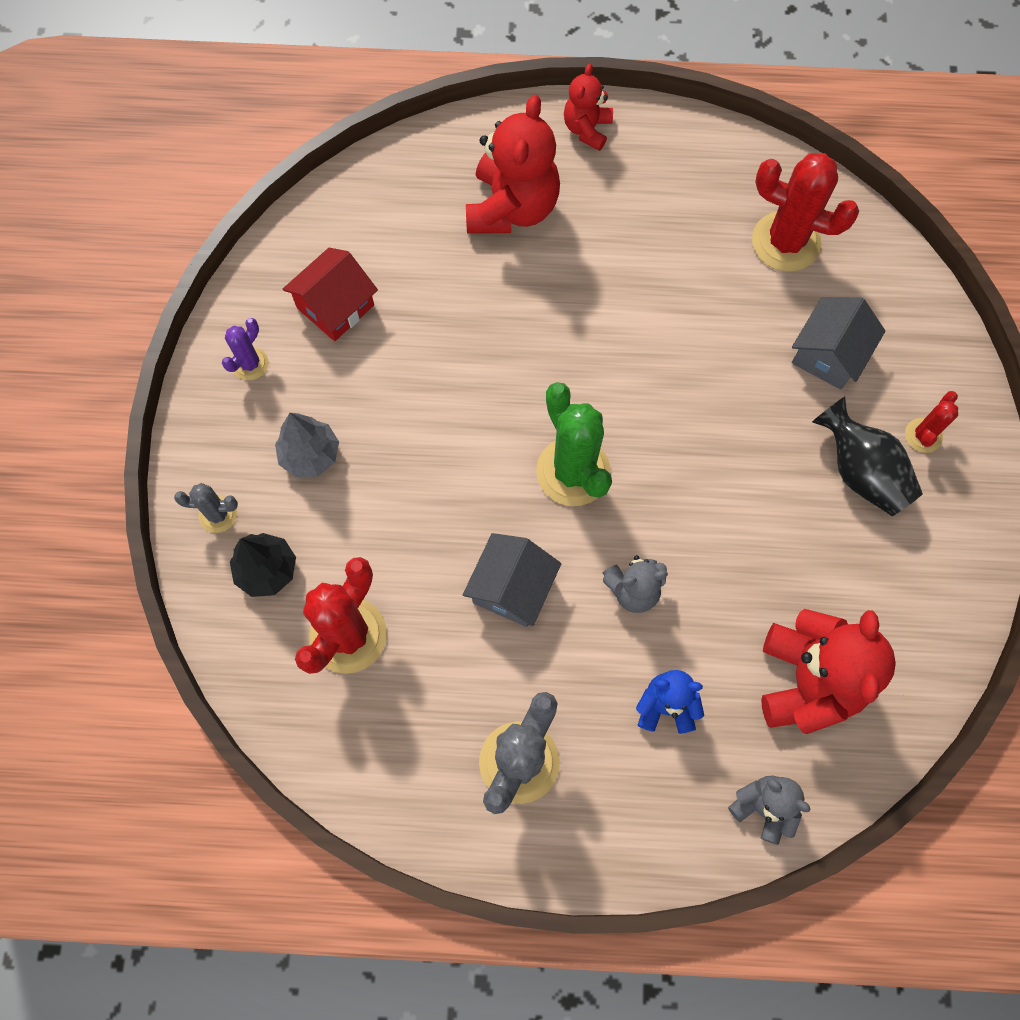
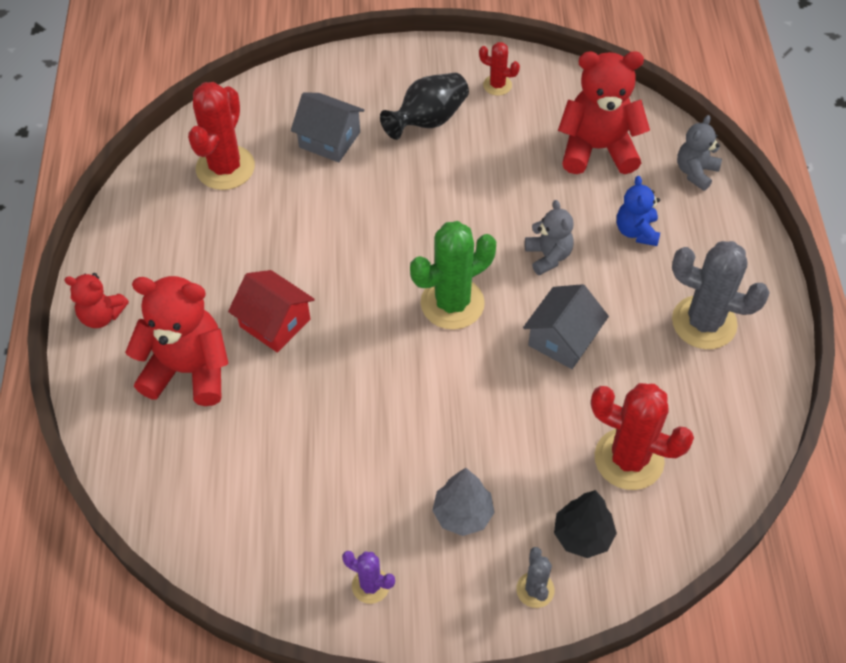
camera: 95 degrees left, 15 degrees down
(335, 306) = (301, 513): red house -> red house (275, 323)
(512, 588) = (562, 339): grey house -> grey house turned 75 degrees counterclockwise
(923, 435) = (394, 85): red cactus -> red cactus (497, 85)

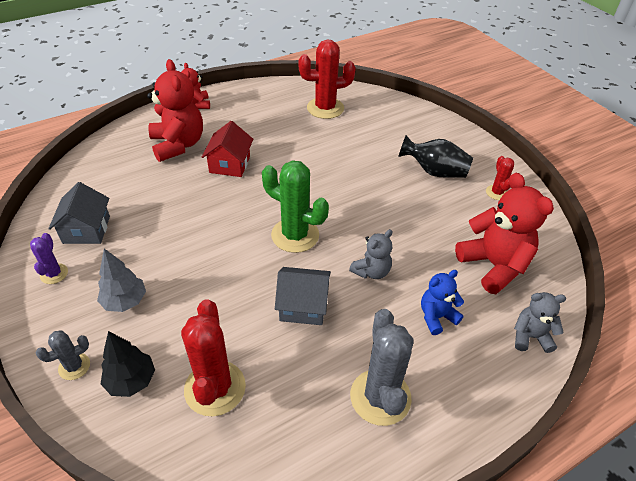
camera: 60 degrees right, 10 degrees down
(329, 140) = (380, 137): grey house -> grey house (86, 230)

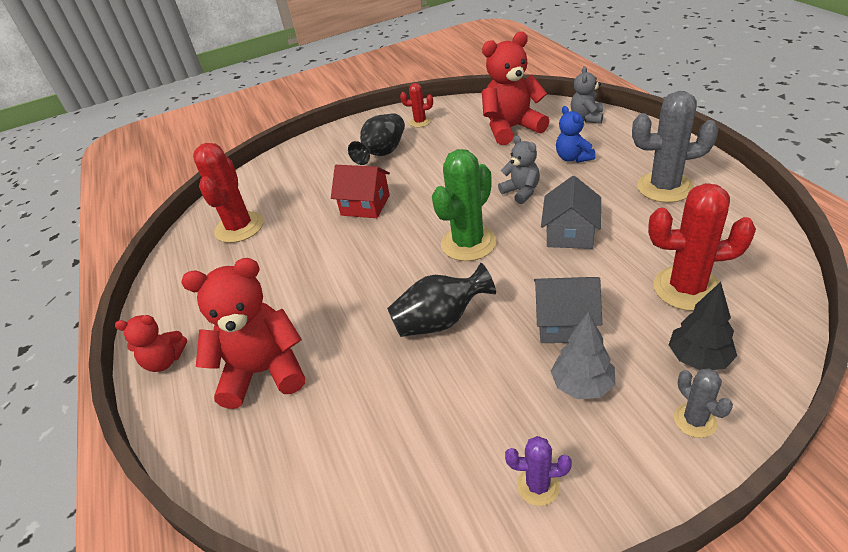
camera: 75 degrees left, 5 degrees down
(86, 230) = (443, 461): grey house -> grey house (565, 323)
(206, 222) = (440, 321): none -> black vase
(230, 164) = (327, 308): red house -> red house (365, 205)

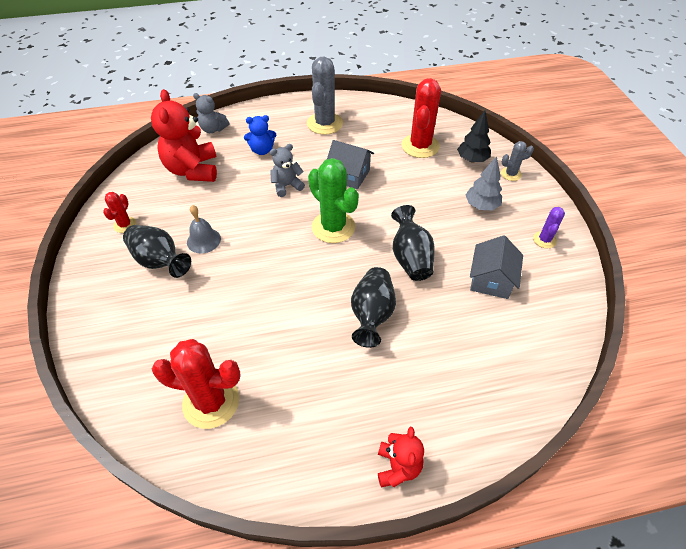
camera: 85 degrees left, 10 degrees up
(264, 372) = (432, 377): red teddy bear -> none
(343, 304) = (372, 315): none -> black vase
(365, 205) = (241, 285): red house -> none
(416, 166) = (203, 240): none -> grey bell
(565, 323) = (432, 200): grey house -> grey house (491, 280)

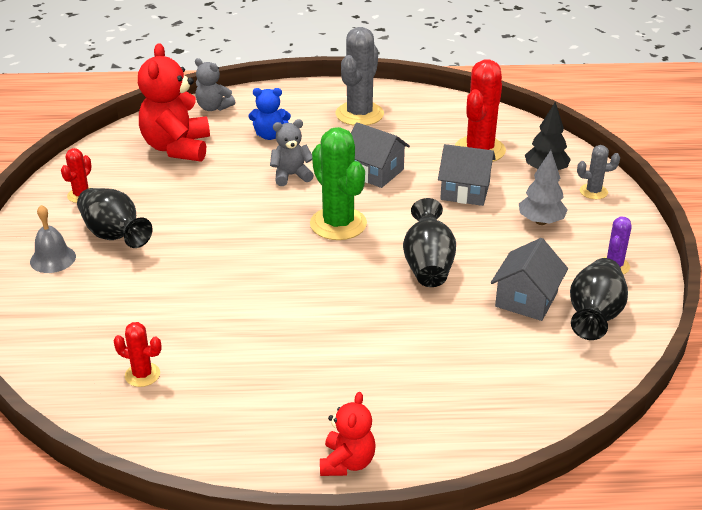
camera: 10 degrees right, 15 degrees down
(203, 240) = (172, 220): grey bell -> grey bell (53, 259)
(211, 402) = (142, 375): red cactus -> red cactus, size x0.51
(372, 315) = (360, 316): black vase -> black vase (594, 316)
(419, 185) = (465, 191): none -> grey house

